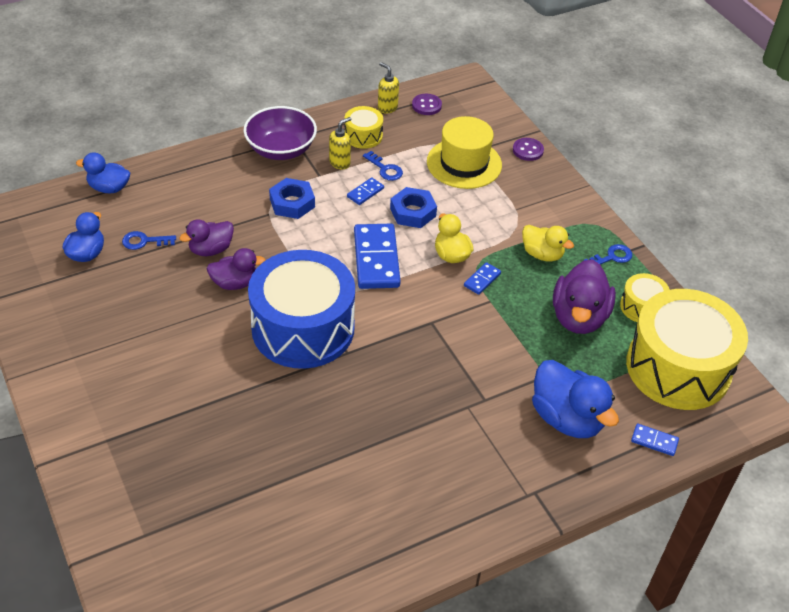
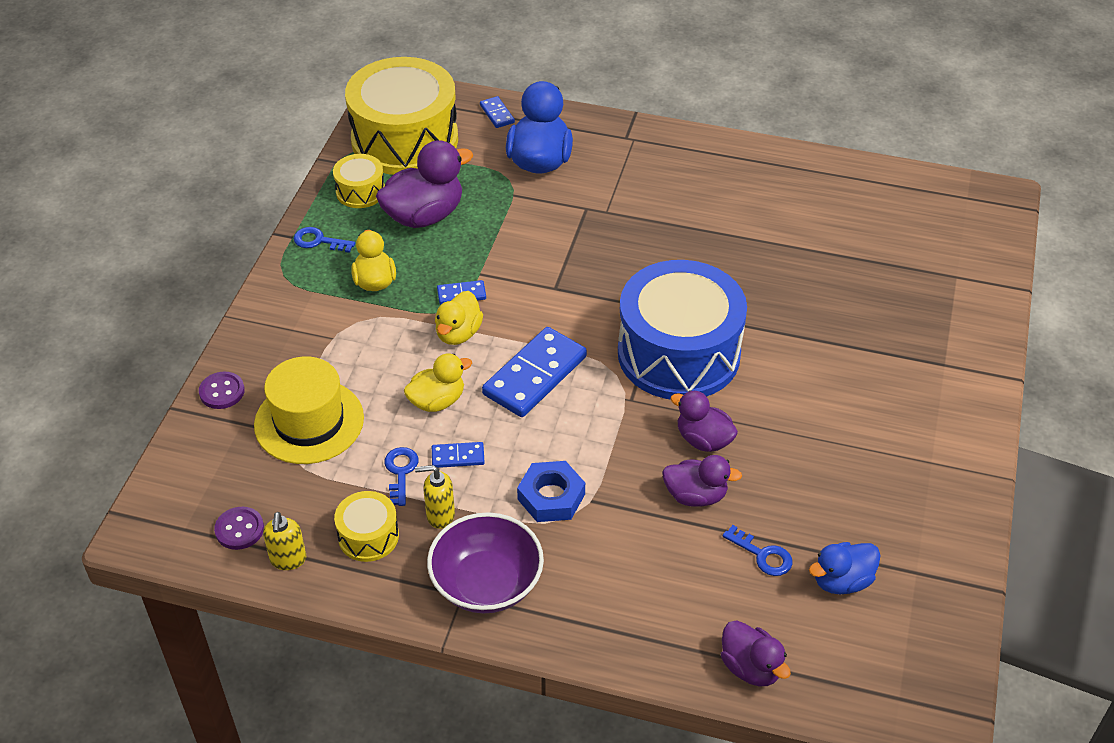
camera: 135 degrees left, 0 degrees up
(109, 188) = (751, 667): blue duck -> purple duck
(413, 212) = (437, 401): blue nut -> yellow duck

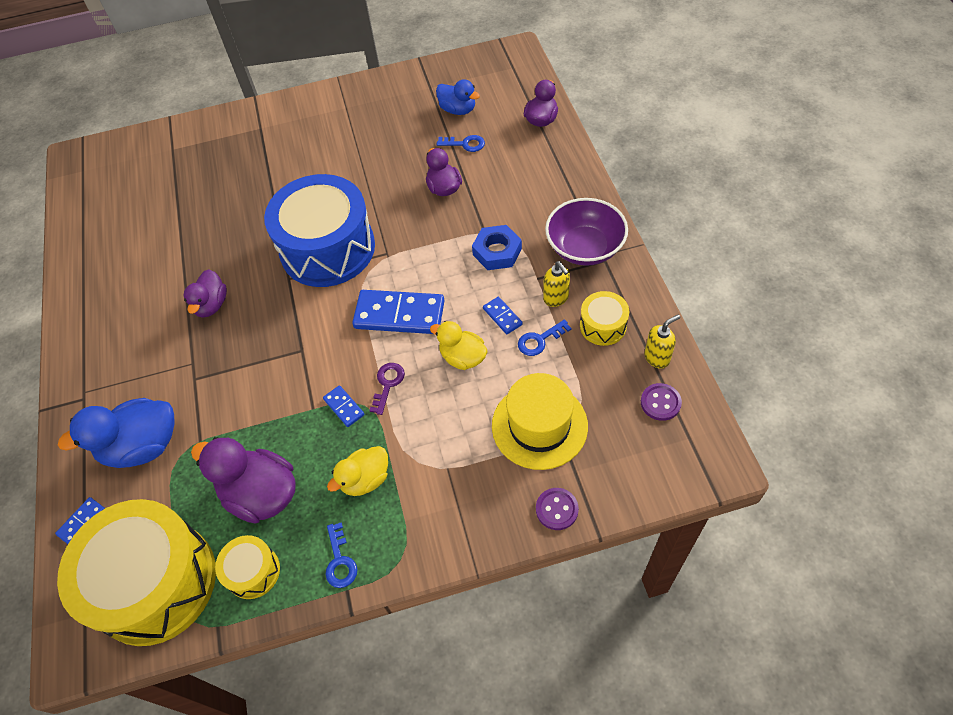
camera: 115 degrees left, 10 degrees up
(458, 333) = (388, 384): yellow duck -> purple key
(703, 440) = (397, 204): purple duck -> purple duck (211, 305)
(763, 555) = (465, 144): blue key -> blue key turned 90 degrees clockwise

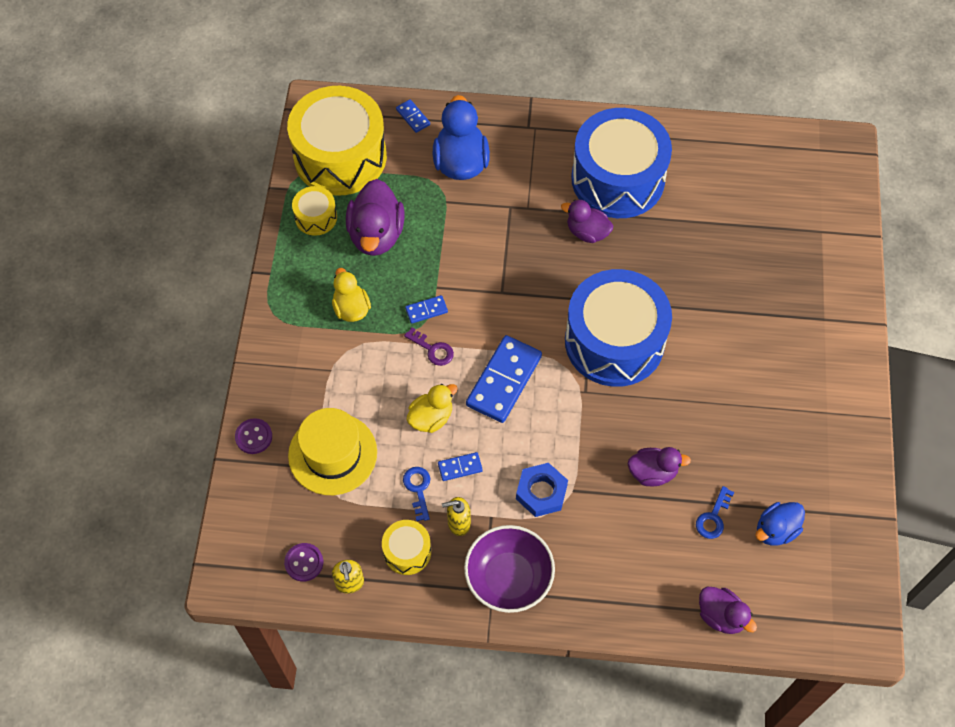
camera: 105 degrees right, 5 degrees up
(141, 301) = (617, 179): none -> blue drum
(261, 494) = (376, 234): purple duck -> purple duck turned 135 degrees clockwise
(340, 561) = (293, 274): blue key -> none

